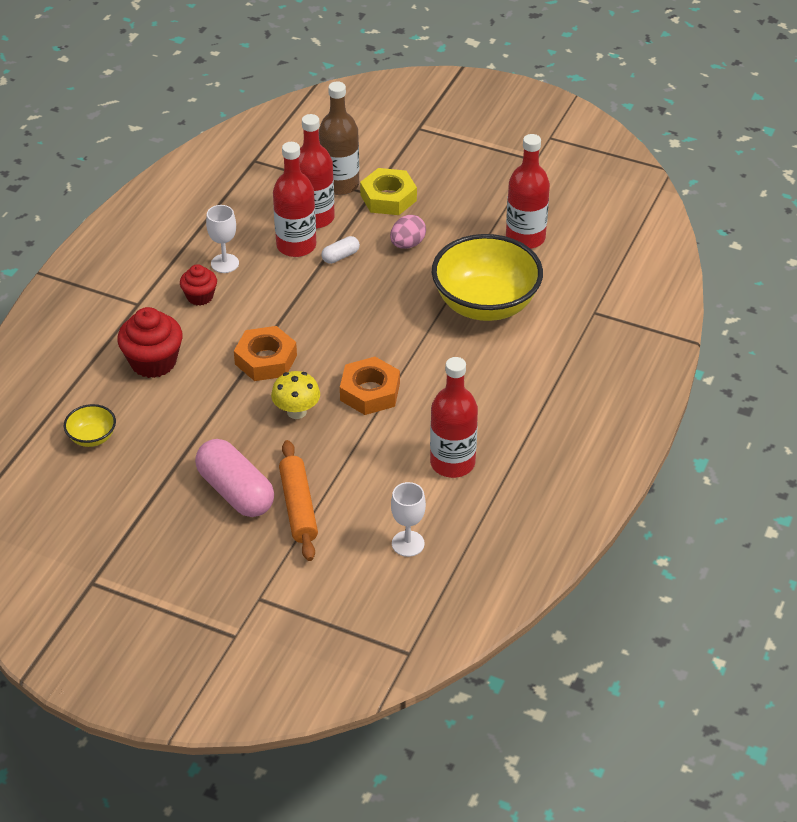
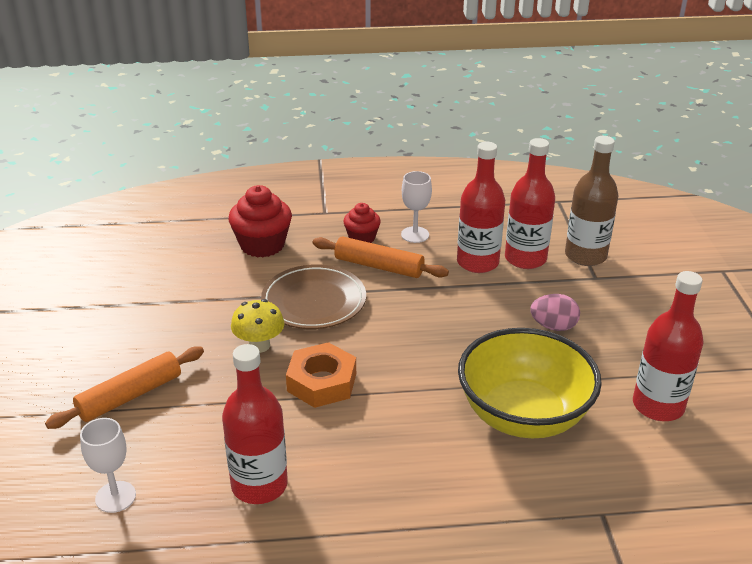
camera: 60 degrees right, 10 degrees down
(92, 437) = (151, 249): yellow bowl -> none
(235, 492) = (129, 349): pink capsule -> none
(251, 303) = (379, 266): none -> orange rolling pin
(266, 360) = (314, 301): orange nut -> brown plate
(340, 256) = (491, 292): white capsule -> none
(388, 198) = (603, 290): yellow nut -> none

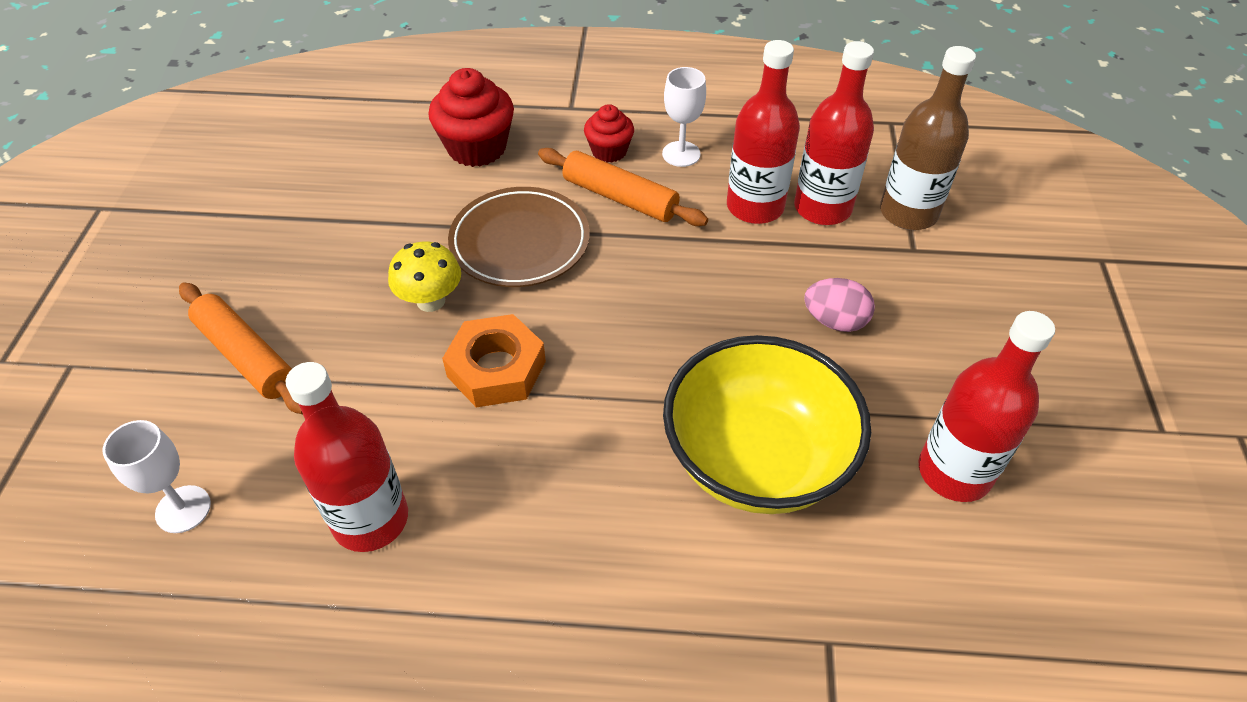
camera: 10 degrees right, 15 degrees up
(130, 396) = (246, 356): orange rolling pin -> orange rolling pin turned 75 degrees clockwise

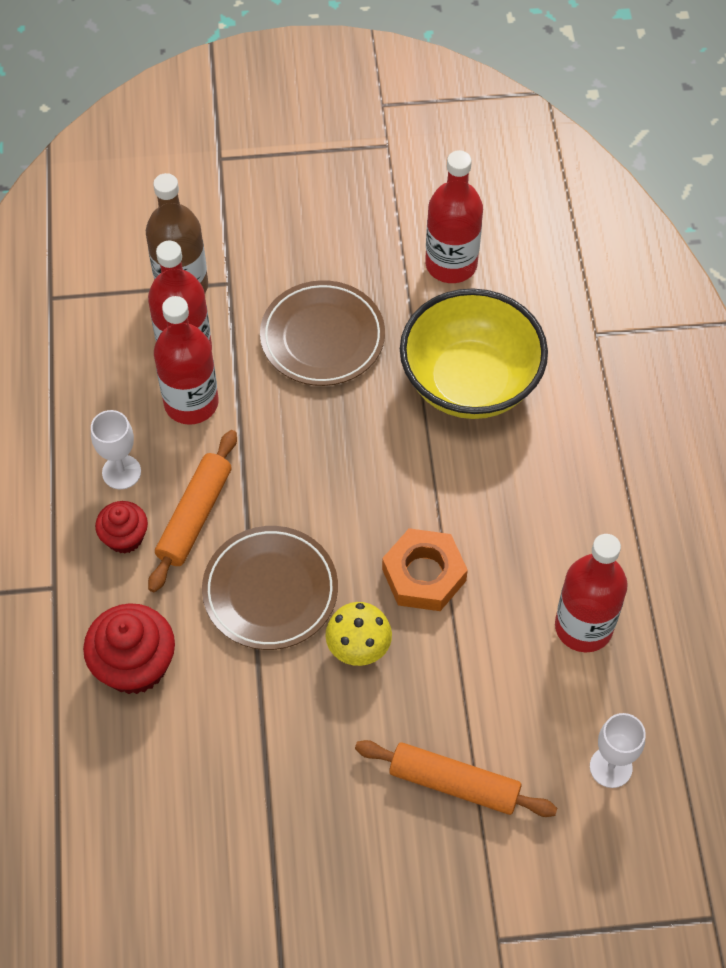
camera: 100 degrees left, 10 degrees up
(246, 356) = (454, 784): orange rolling pin -> orange rolling pin turned 75 degrees clockwise
(835, 321) = (322, 337): pink egg -> brown plate

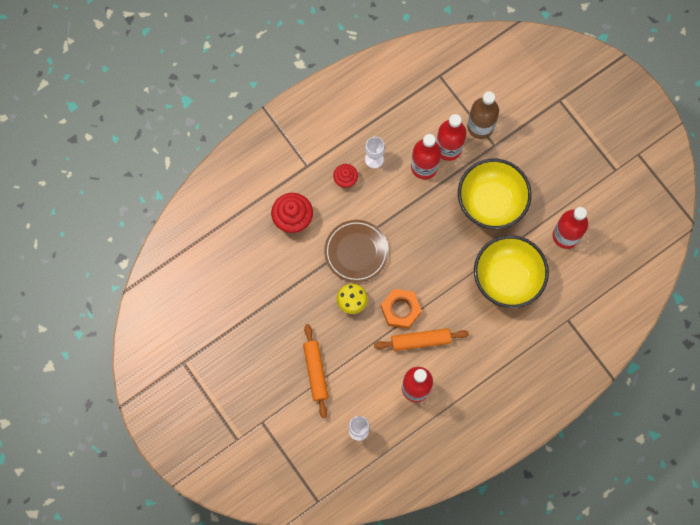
camera: 60 degrees right, 15 degrees up
(195, 516) = (372, 201): orange rolling pin -> orange rolling pin (421, 341)
(322, 337) = (491, 202): brown plate -> yellow bowl

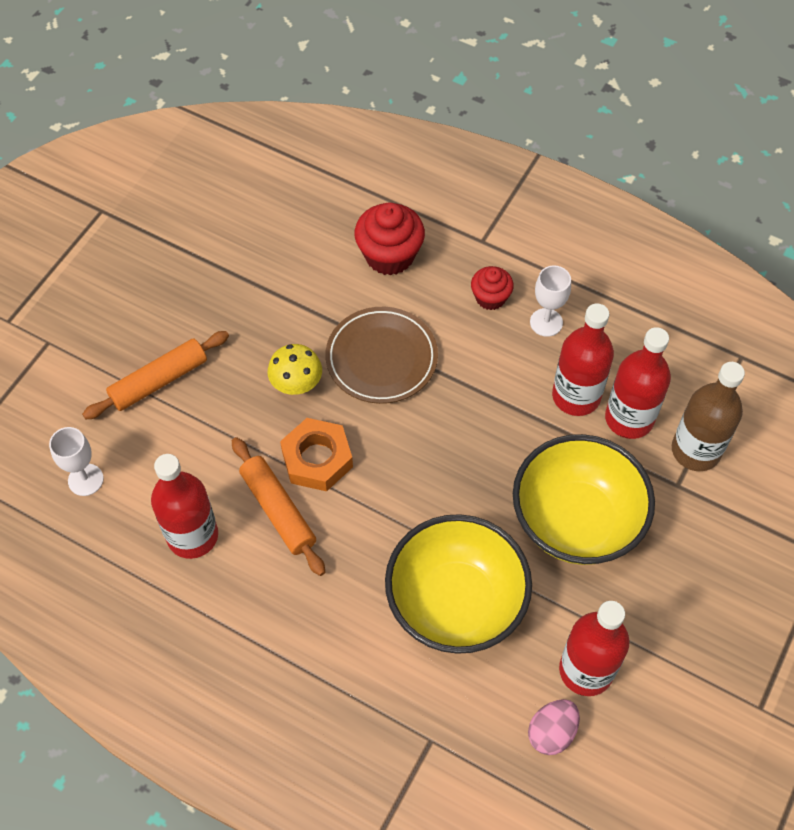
camera: 65 degrees right, 15 degrees down
(587, 265) = (551, 732): none -> pink egg

